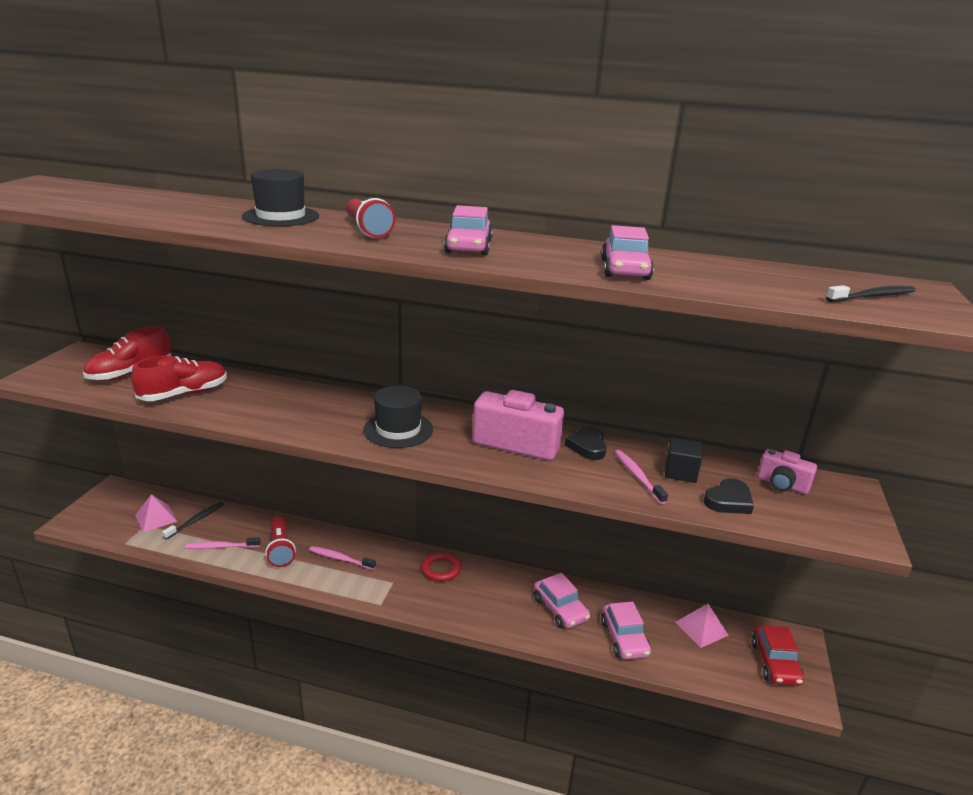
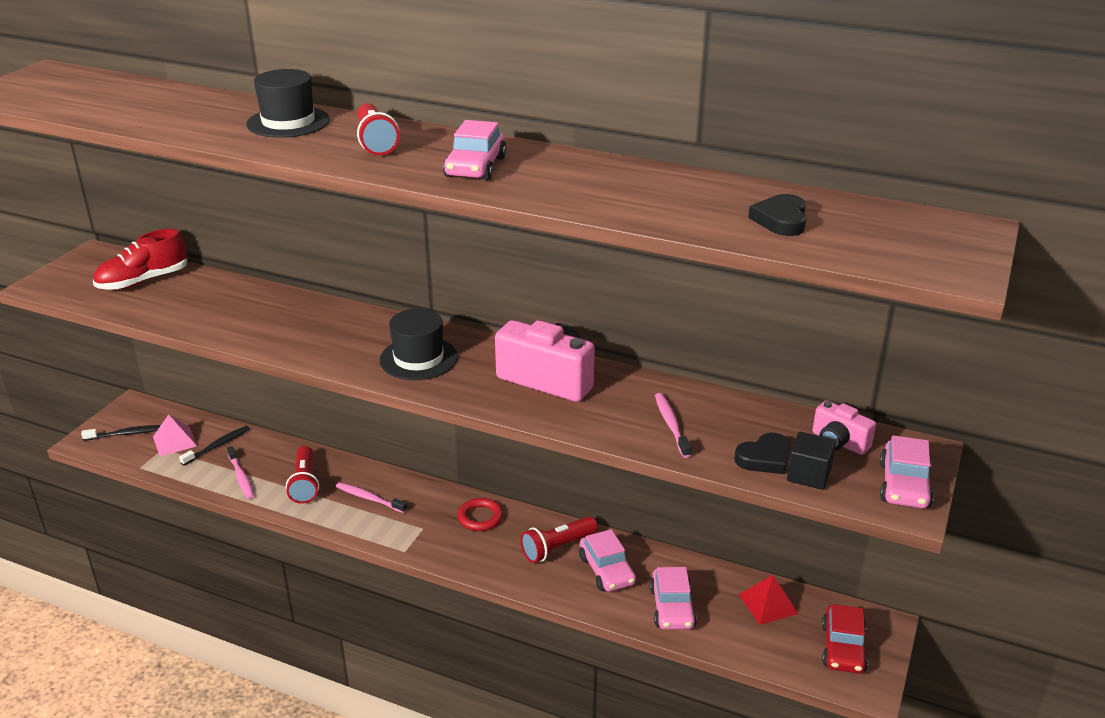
camera: 10 degrees right, 5 degrees up
(184, 394) = (196, 308): red shoe -> none
(221, 547) = (241, 477): pink toothbrush -> pink toothbrush turned 120 degrees counterclockwise
(513, 592) = (557, 548): none -> red flashlight
(587, 446) = (627, 387): black heart -> black heart (781, 220)
(625, 270) = (633, 201): pink car -> pink car (904, 485)
(680, 472) = (723, 422): black cube -> black cube (808, 475)
(701, 628) = (768, 604): pink pyramid -> red pyramid
(872, 296) = (897, 241): black toothbrush -> black toothbrush (126, 434)

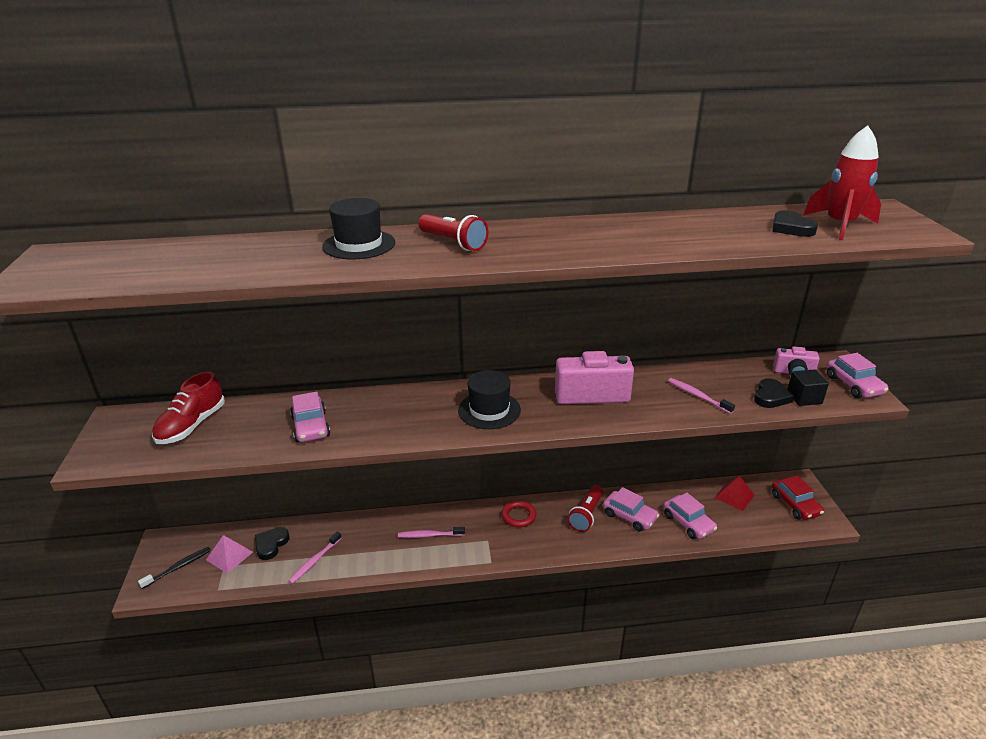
camera: 30 degrees left, 0 degrees up
(217, 446) = (271, 544): black toothbrush -> black heart
(241, 477) = (314, 561): pink toothbrush -> pink toothbrush turned 90 degrees clockwise
(305, 484) = (371, 545): red flashlight -> none
(475, 167) = (556, 242): pink car -> pink car (311, 426)
(855, 233) = (840, 225): none -> red rocket

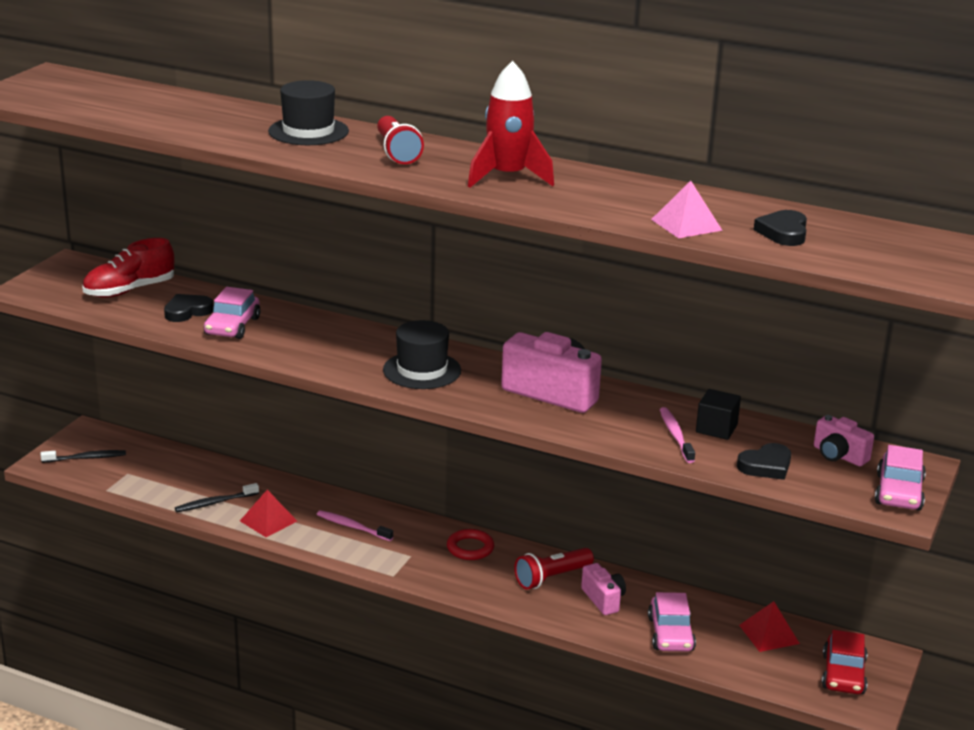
camera: 30 degrees right, 5 degrees down
(229, 556) = (139, 466): pink pyramid -> pink pyramid (686, 224)
(271, 544) = (186, 473): black heart -> black heart (187, 311)
(314, 561) = (215, 503): pink toothbrush -> black toothbrush
(367, 558) = (268, 521): none -> red pyramid
(629, 516) = (603, 599): pink car -> pink camera
(804, 398) = (808, 481): black cube -> black cube (716, 429)
(840, 225) = (850, 246): red rocket -> red rocket (508, 177)

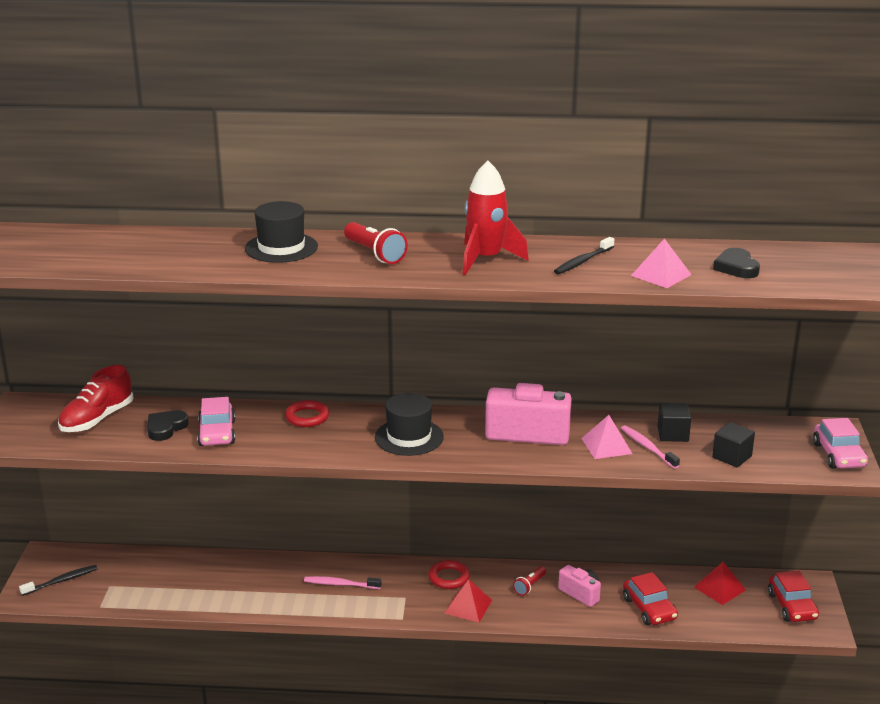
camera: 20 degrees left, 0 degrees up
(215, 503) = (207, 593): black toothbrush -> black toothbrush (583, 261)
(268, 521) = (265, 597): red pyramid -> red pyramid (468, 606)
(333, 330) = (307, 417): none -> red ring
(552, 578) = (529, 586): red flashlight -> red flashlight, size x0.61
(630, 424) = (606, 446): none -> pink pyramid
(670, 634) = (649, 609): pink car -> red car
(766, 466) = (732, 457): black heart -> black cube
(839, 455) = (775, 435): pink camera -> none

